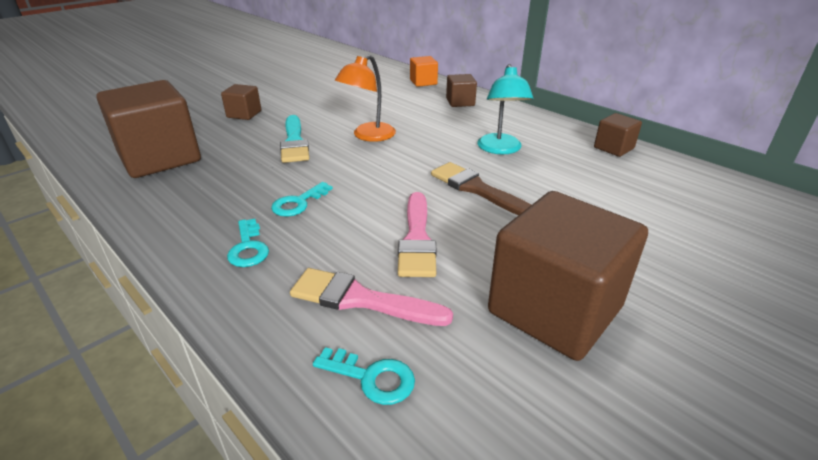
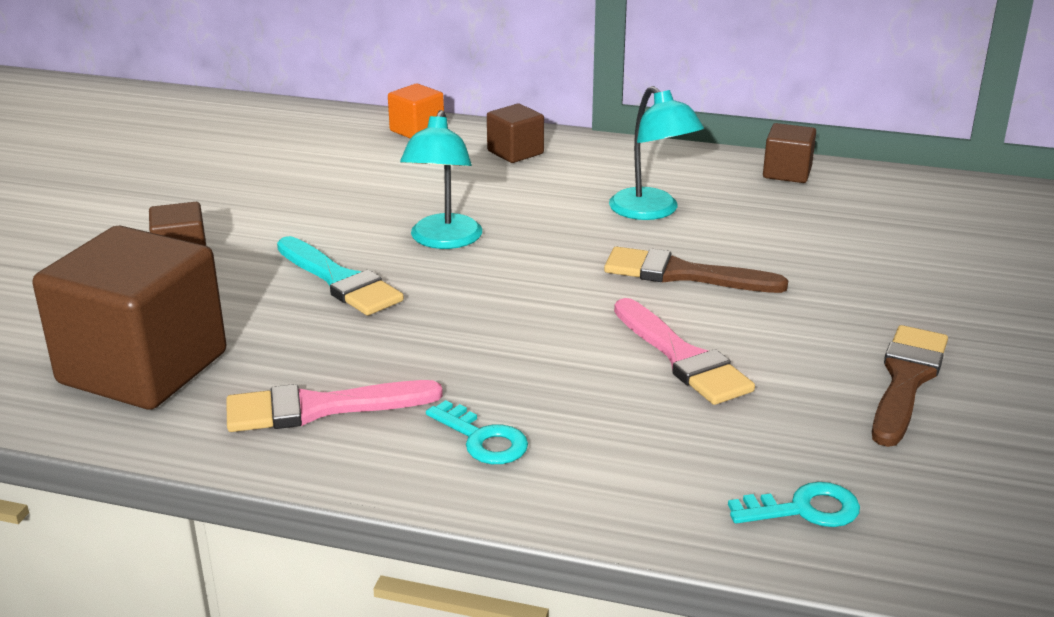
camera: 30 degrees left, 5 degrees down
(298, 203) = (471, 363): turquoise key -> none
(361, 299) = (701, 444): pink brush -> pink brush (321, 408)
(368, 136) = (443, 240): orange lamp -> turquoise lamp
(554, 310) = (906, 380): brown cube -> brown brush

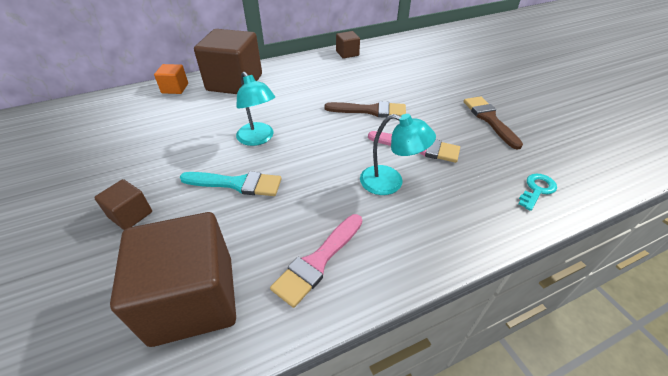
camera: 40 degrees left, 15 degrees up
(482, 439) = (404, 231): turquoise key -> none
(515, 152) = (235, 82): brown cube -> brown cube, size x2.14
(652, 211) = (323, 88): turquoise lamp -> turquoise lamp (390, 182)
(683, 274) = (370, 110): brown brush -> brown brush turned 150 degrees counterclockwise

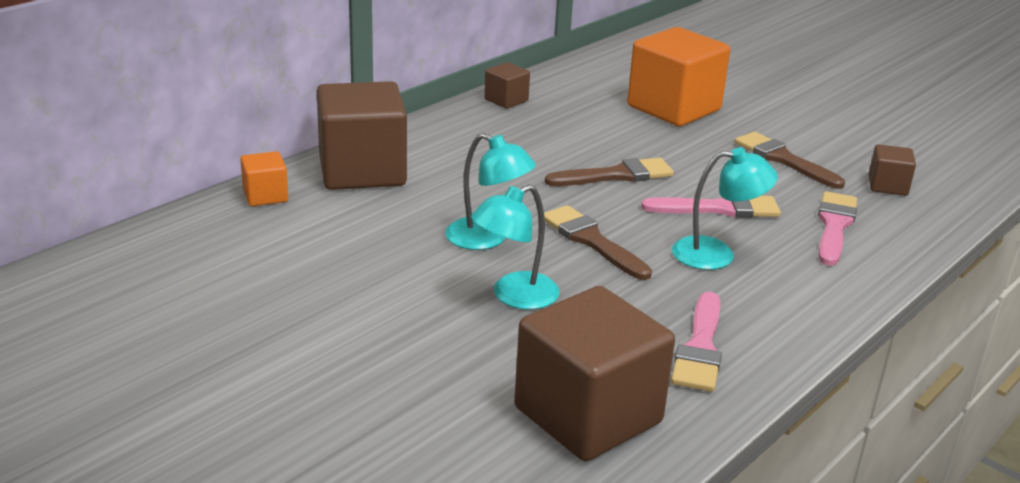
camera: 25 degrees left, 15 degrees down
(131, 215) = (402, 360): brown cube -> brown cube (887, 186)
(236, 184) = (514, 296): turquoise brush -> turquoise lamp
(317, 154) = (592, 241): none -> brown brush
(441, 72) = (673, 108): none -> orange cube
(493, 179) = (834, 226): none -> pink brush
(537, 190) = (890, 227): turquoise key -> none

